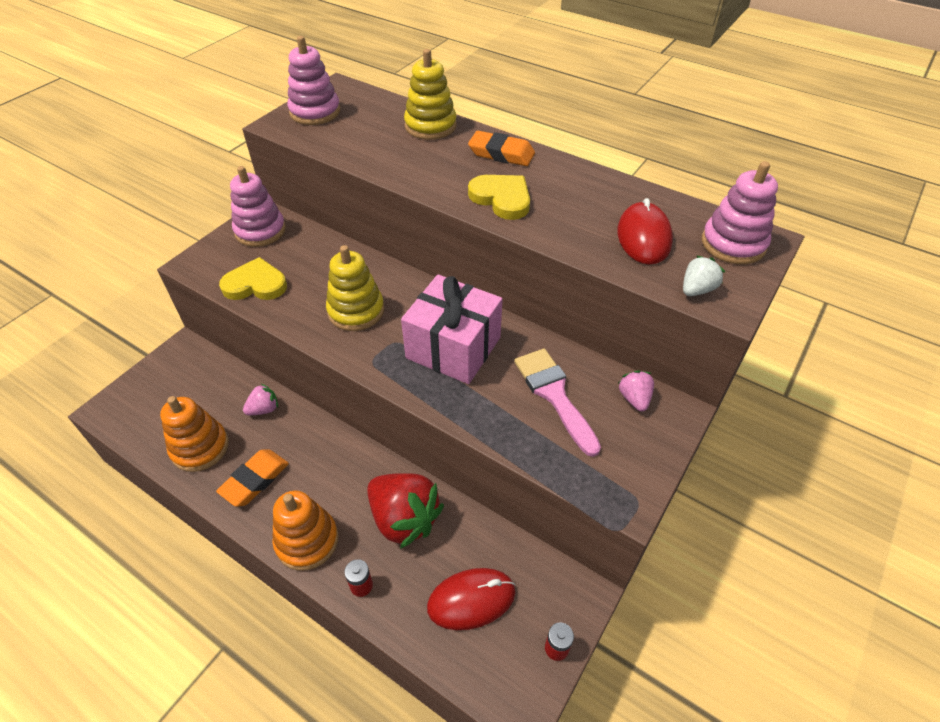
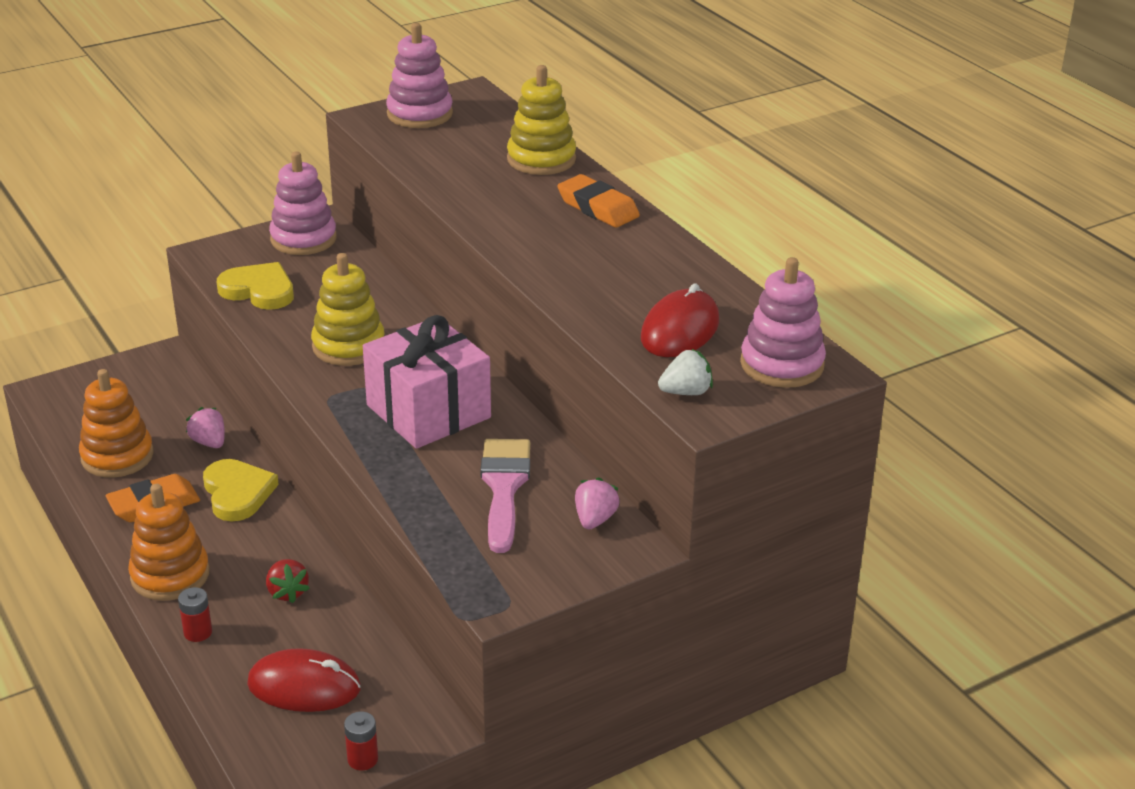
camera: 25 degrees right, 15 degrees down
(264, 409) = (209, 442): pink strawberry -> pink strawberry turned 120 degrees counterclockwise
(404, 518) = (287, 592): red strawberry -> red strawberry, size x0.49
(501, 198) = (552, 252): yellow heart -> yellow heart (237, 493)

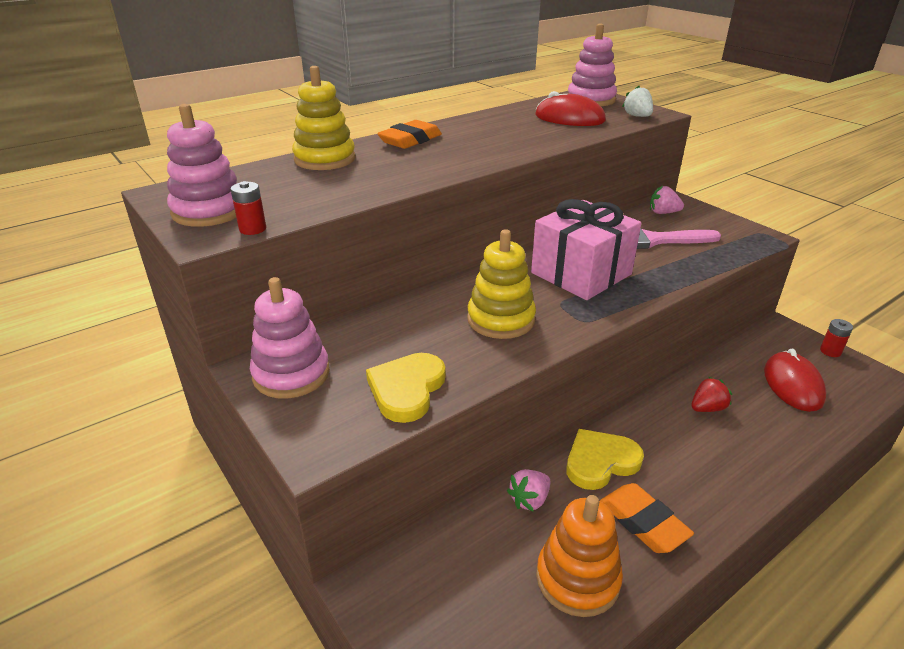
camera: 95 degrees left, 0 degrees up
(170, 575) = (732, 485): orange stacking toy -> none
(198, 632) = (784, 451): red battery -> red battery (252, 229)

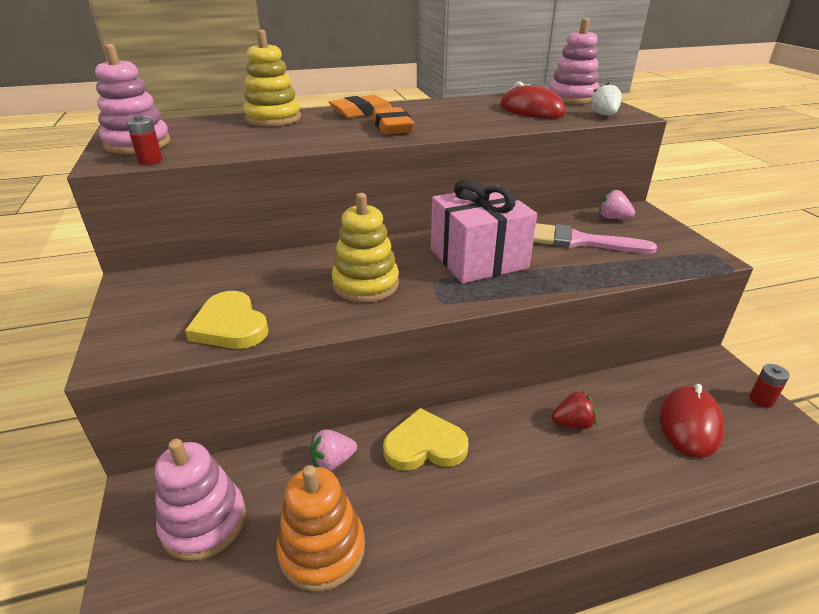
camera: 20 degrees right, 0 degrees up
(291, 374) = (155, 292): pink stacking toy -> pink stacking toy (204, 522)
(407, 389) = (230, 325): yellow heart -> yellow heart turned 75 degrees counterclockwise
(643, 522) = (425, 516): orange eraser -> orange eraser (392, 127)

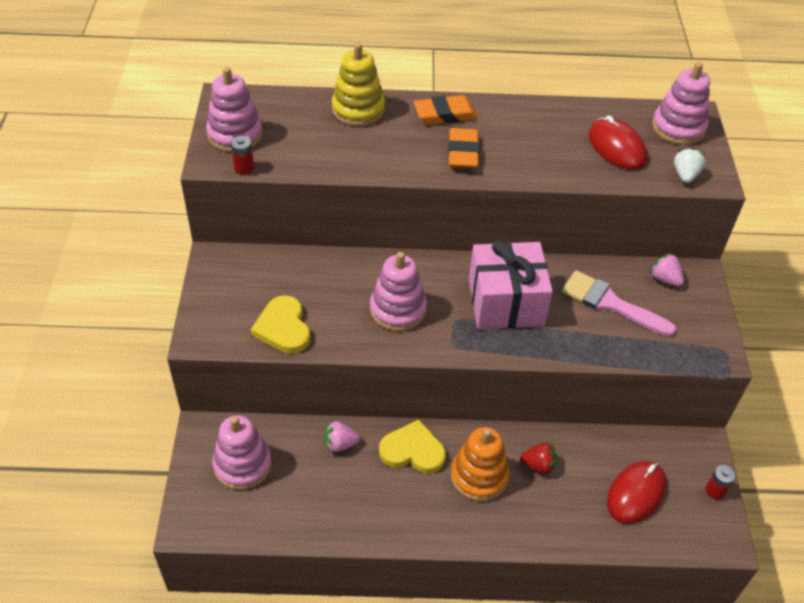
camera: 15 degrees right, 15 degrees up
(322, 549) = (316, 506): orange stacking toy -> orange stacking toy (479, 476)
(366, 284) = (398, 309): yellow stacking toy -> pink stacking toy

